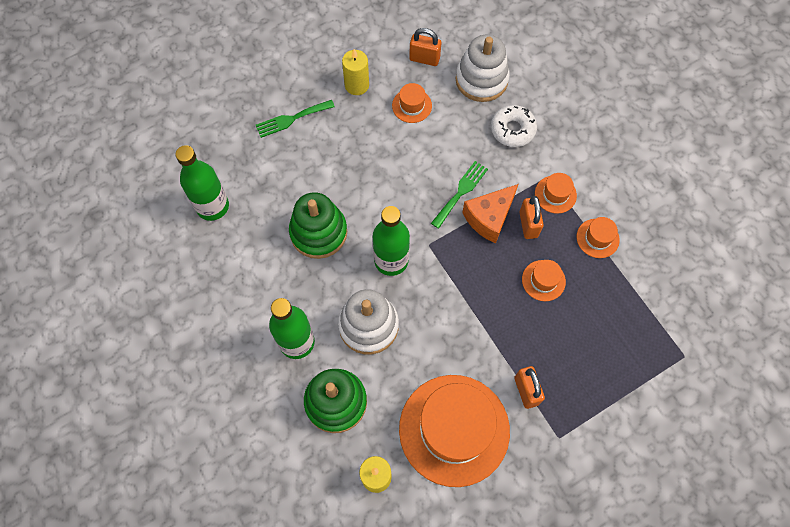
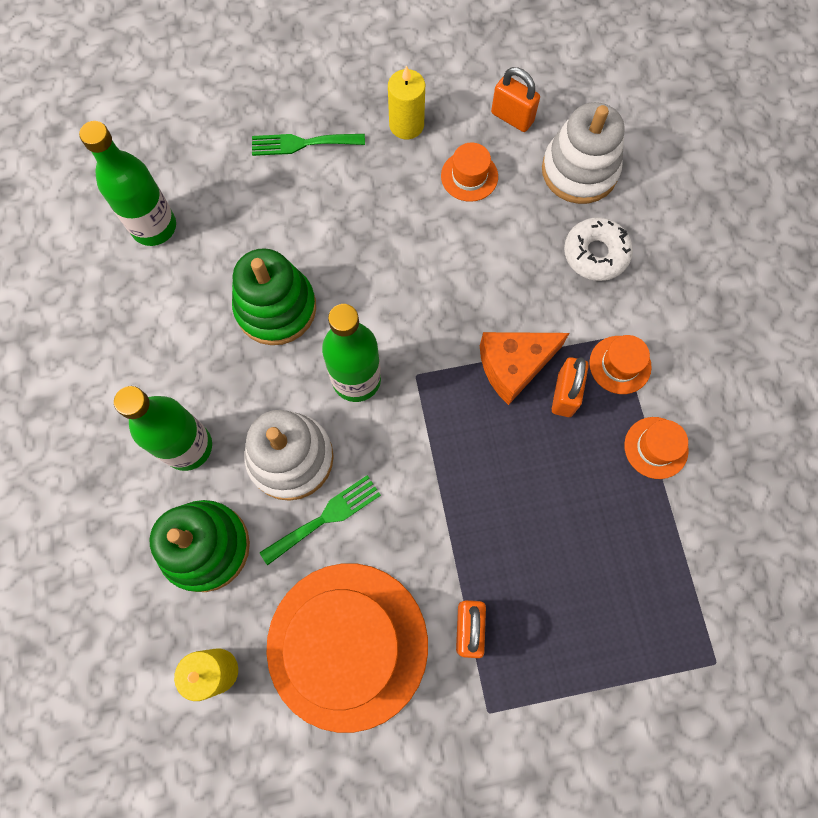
camera: 20 degrees right, 5 degrees up
(461, 192) = (489, 317): green fork -> green fork (326, 517)
(543, 280) = (554, 480): orange hat -> none

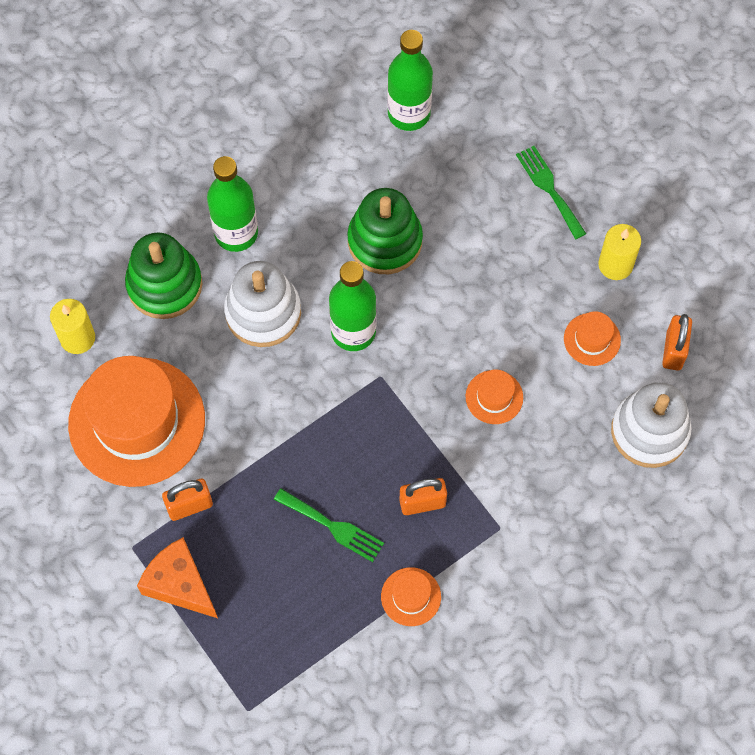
camera: 65 degrees right, 5 degrees down
(326, 517) = (227, 361): green fork -> green fork (333, 526)
(514, 366) = (427, 451): orange cheese -> orange cheese (180, 584)
(595, 254) = (571, 477): white donut -> none
(620, 365) = (473, 538): orange hat -> orange hat (494, 397)

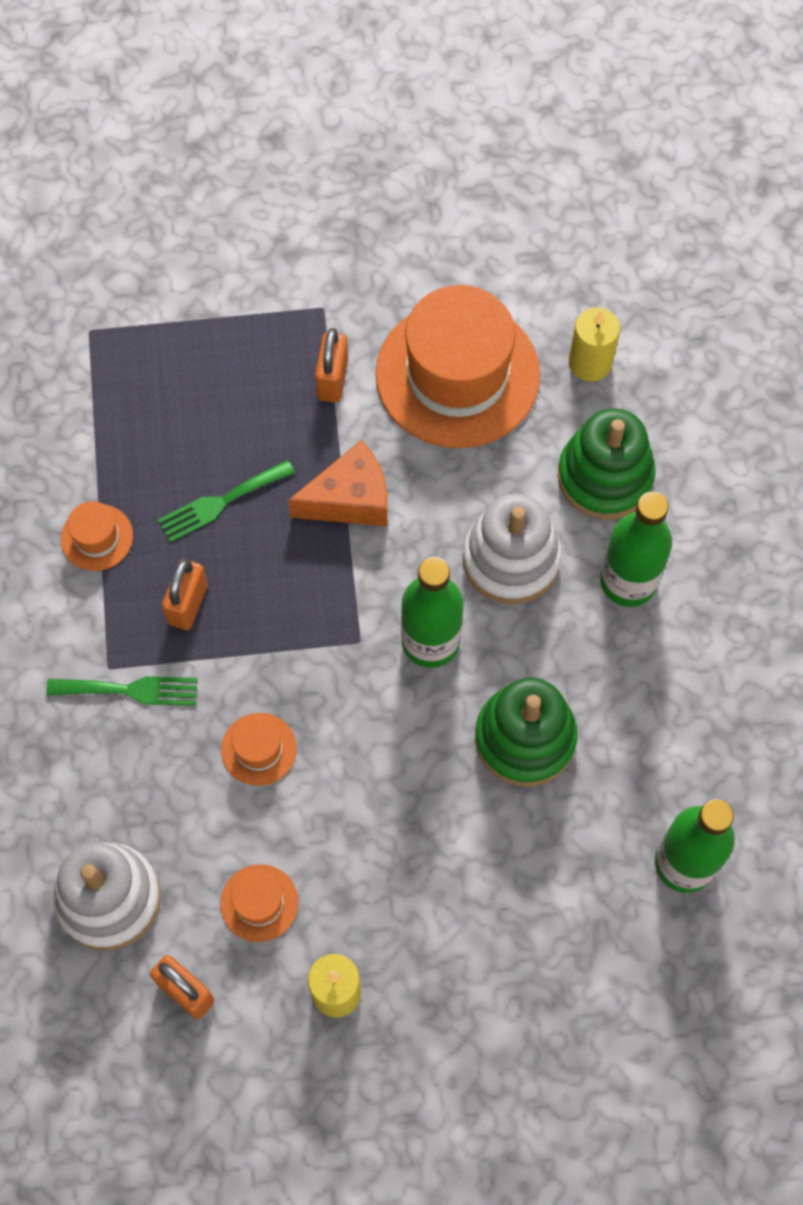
camera: 120 degrees right, 0 degrees up
(180, 584) = (255, 331): orange cheese -> orange cheese (350, 499)
(549, 188) = (484, 974): green fork -> green fork (130, 690)

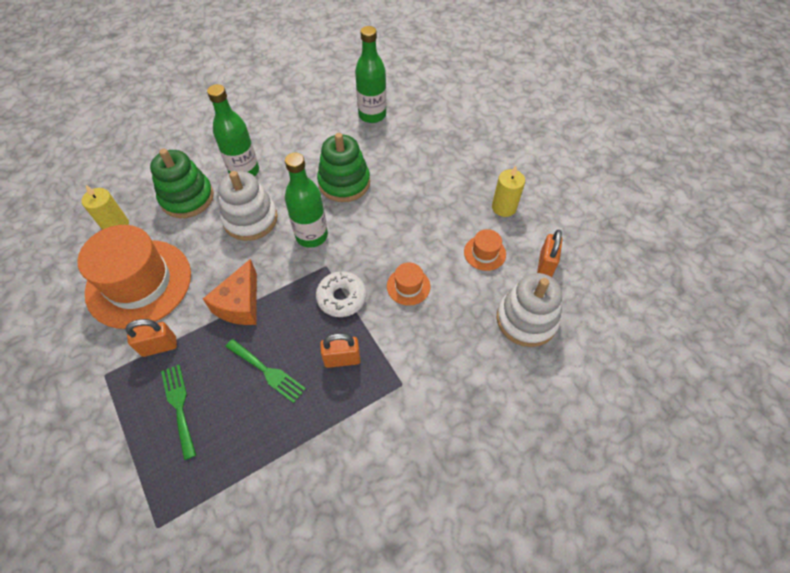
camera: 115 degrees left, 10 degrees down
(97, 537) = (320, 435): orange hat -> none
(130, 690) = (409, 365): green fork -> green fork (179, 406)
(289, 642) = (341, 298): none -> white donut
(350, 499) = (240, 304): orange cheese -> orange cheese turned 120 degrees counterclockwise

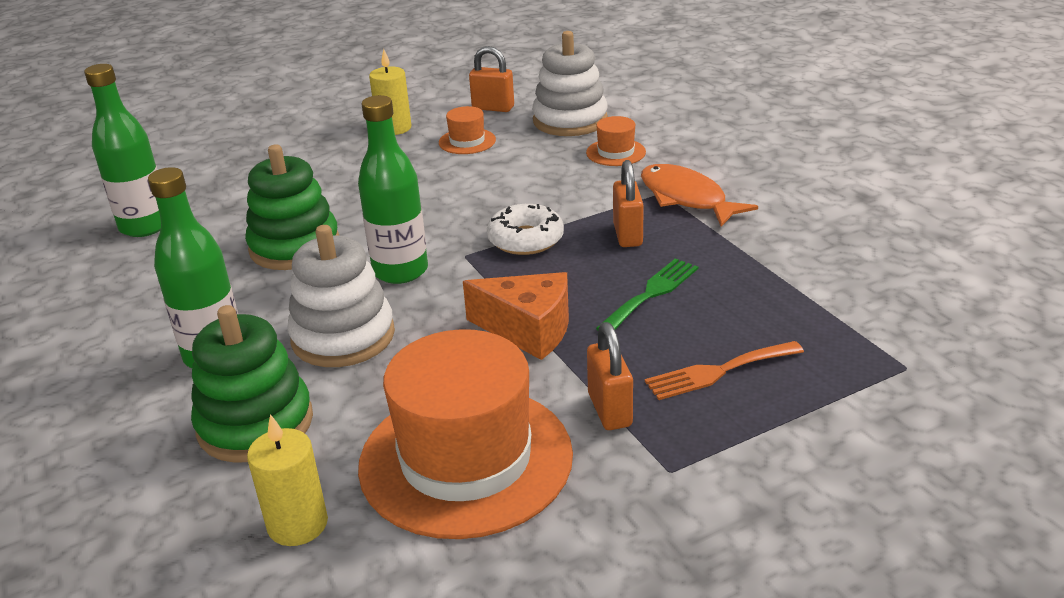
camera: 85 degrees left, 25 degrees down
(179, 406) = (718, 372): green fork -> orange fork
(393, 402) = (686, 198): none -> orange fish
(408, 286) = (512, 190): orange hat -> orange hat (616, 152)

